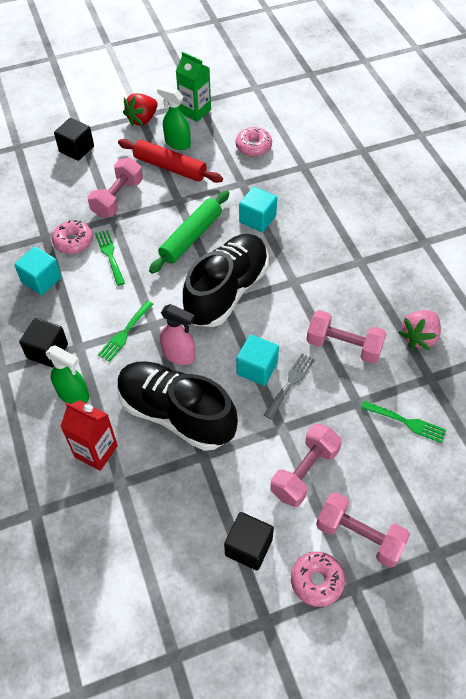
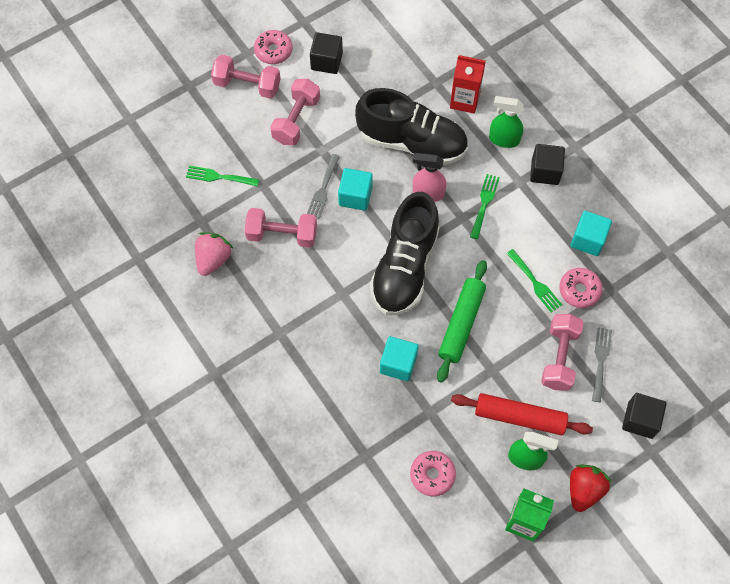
camera: 165 degrees right, 10 degrees up
(85, 190) = (600, 361): none -> grey fork

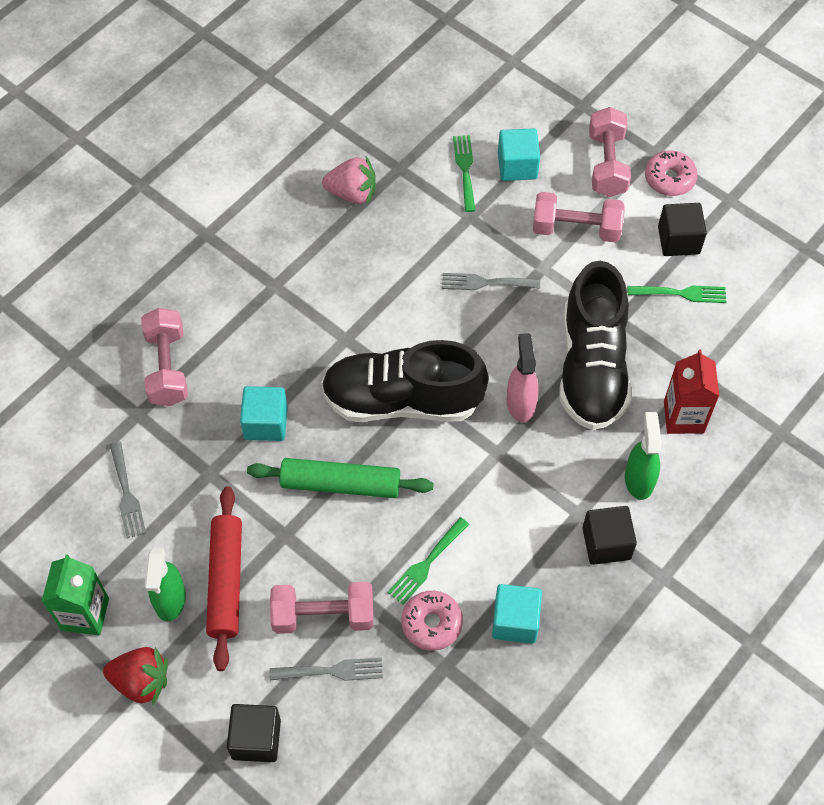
camera: 75 degrees right, 5 degrees down
(282, 234) = (407, 255): pink dumbbell -> pink dumbbell (167, 367)
(355, 196) = (487, 320): turquoise cube -> turquoise cube (517, 166)
(432, 475) = (127, 494): pink donut -> grey fork
(484, 203) = (528, 475): green fork -> green fork (681, 293)

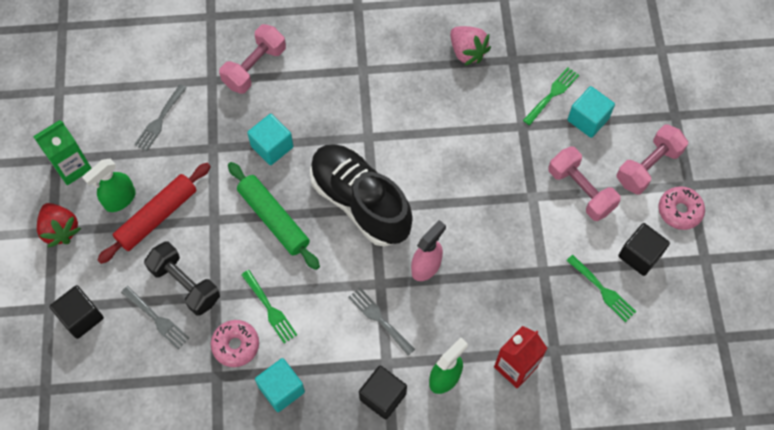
camera: 45 degrees right, 5 degrees up
(323, 615) = (185, 284): pink dumbbell -> black dumbbell
(426, 563) = (270, 309): green fork -> green fork turned 120 degrees counterclockwise
(485, 283) = (486, 175): grey fork -> grey fork (379, 319)
(592, 367) = (493, 284): black shoe -> none

